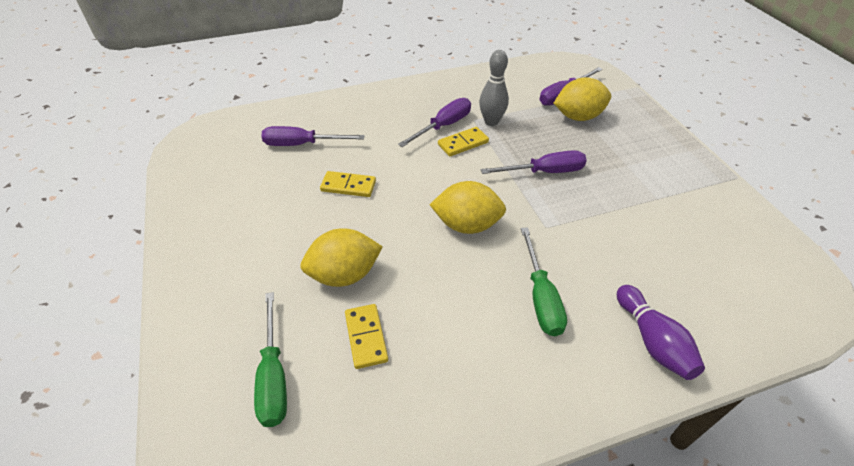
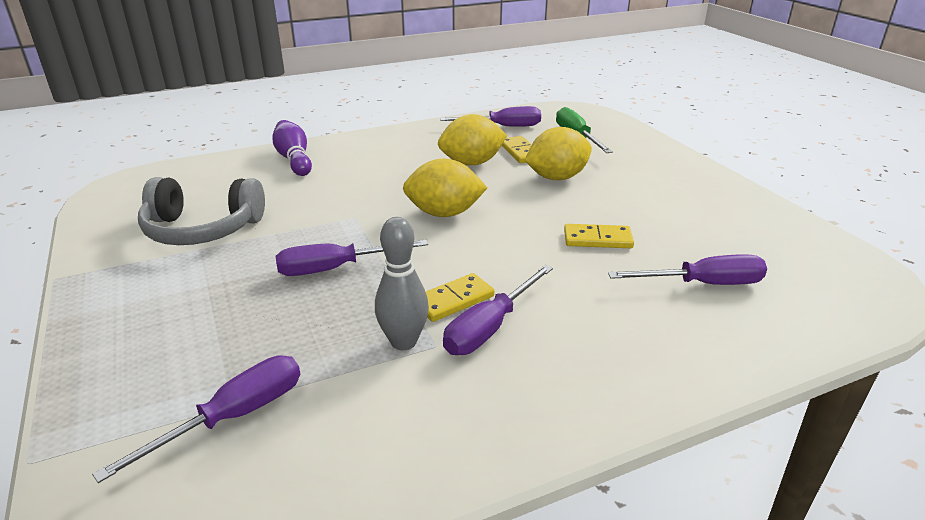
camera: 175 degrees right, 15 degrees down
(369, 425) = (503, 127): none -> purple screwdriver
(541, 297) = (377, 174): green screwdriver -> none
(578, 117) = (232, 363): yellow lemon -> yellow lemon (471, 163)
(671, 219) = (202, 229): none -> grey headphones

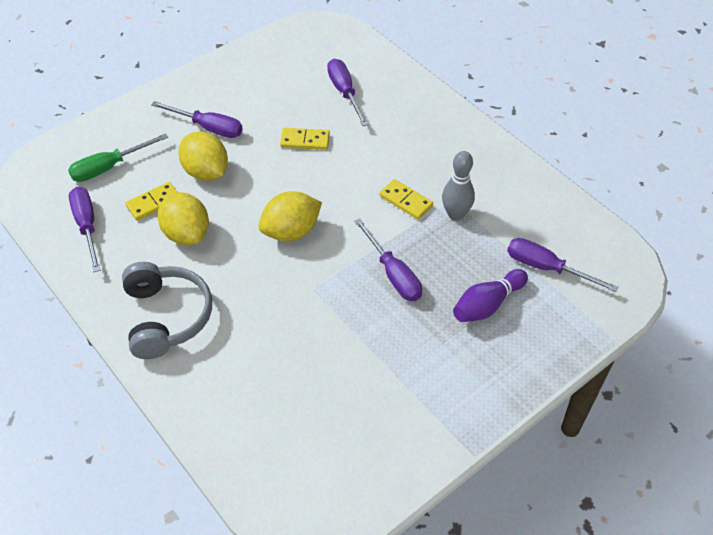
camera: 105 degrees left, 20 degrees up
(202, 229) = (368, 390): grey headphones -> grey headphones (167, 317)
(294, 159) = (206, 382): purple bowling pin -> purple bowling pin (487, 304)
(444, 213) = (291, 231): yellow lemon -> yellow lemon turned 75 degrees clockwise
(490, 327) = (426, 179): purple screwdriver -> purple screwdriver (208, 128)
(597, 239) = (305, 140): yellow domino -> yellow domino turned 75 degrees counterclockwise

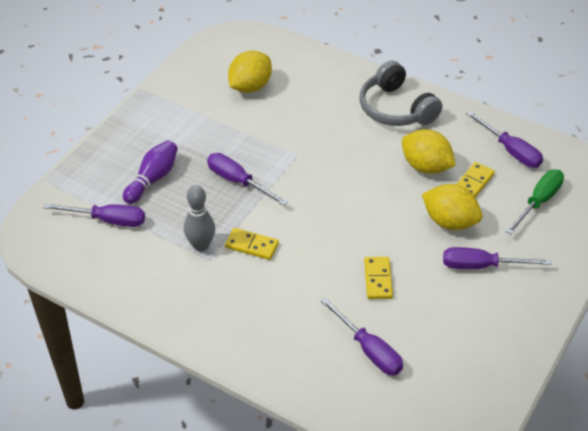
camera: 160 degrees right, 5 degrees down
(291, 231) = (340, 191): yellow lemon -> yellow lemon (250, 87)
(305, 140) = (378, 279): yellow domino -> yellow domino turned 75 degrees counterclockwise

